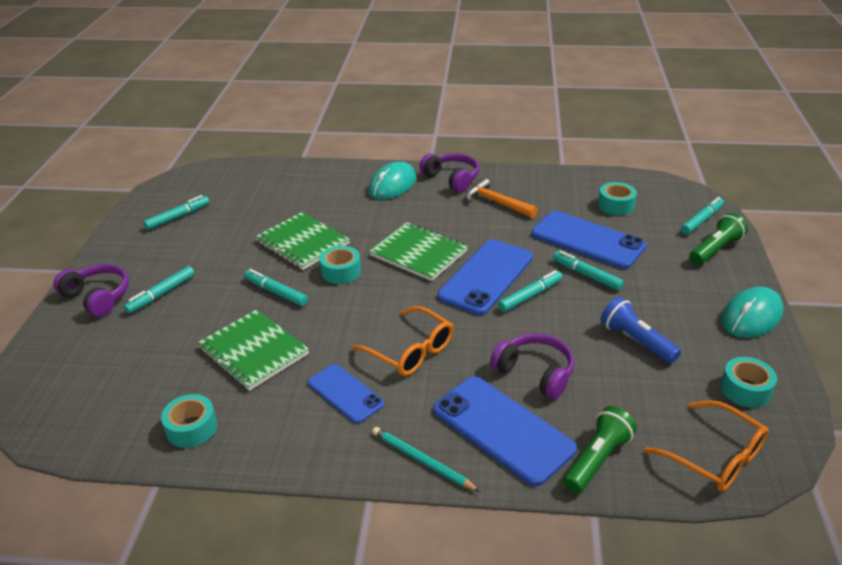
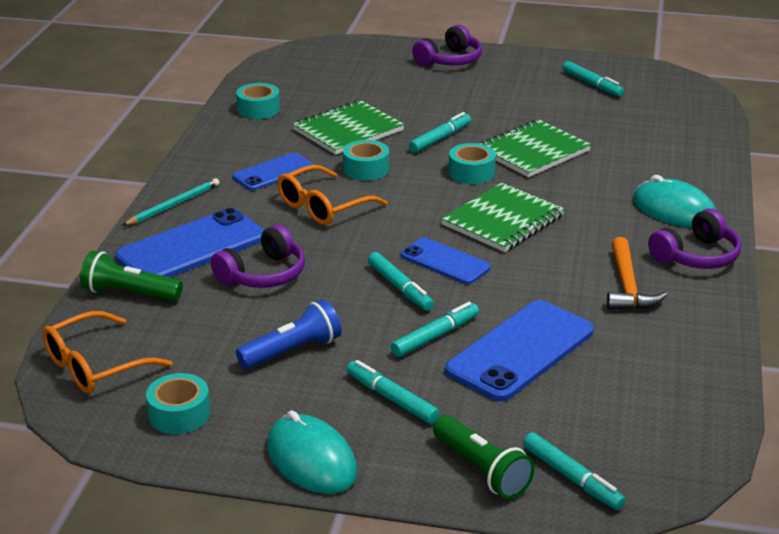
camera: 95 degrees right, 5 degrees down
(161, 294) = (448, 86): turquoise marker -> turquoise marker (392, 399)
(486, 277) = (445, 262): blue phone -> blue phone, size x0.60
(496, 202) = (627, 286): orange hammer -> orange hammer turned 135 degrees clockwise
(597, 459) = (129, 293): green flashlight -> green flashlight turned 150 degrees clockwise
(616, 205) = (621, 395): turquoise tape -> turquoise tape (366, 169)

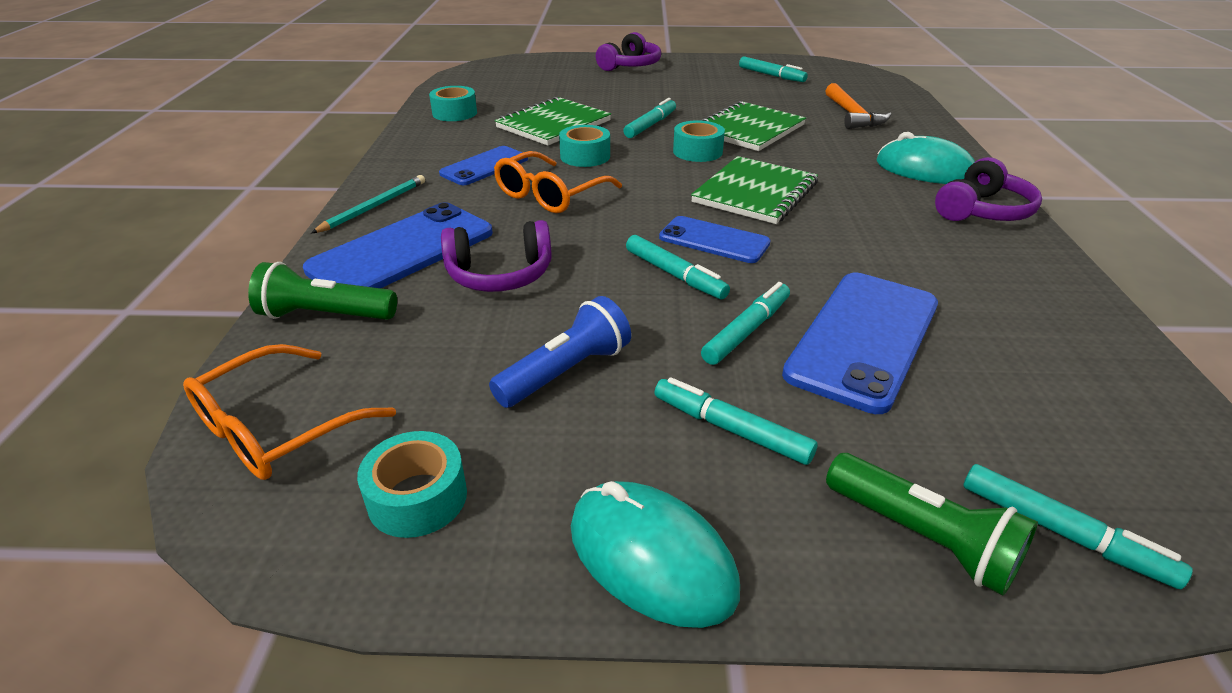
camera: 10 degrees left, 5 degrees up
(263, 274) = (500, 275): purple headphones -> purple headphones turned 45 degrees clockwise
(627, 286) = (935, 249): orange hammer -> orange hammer (852, 115)

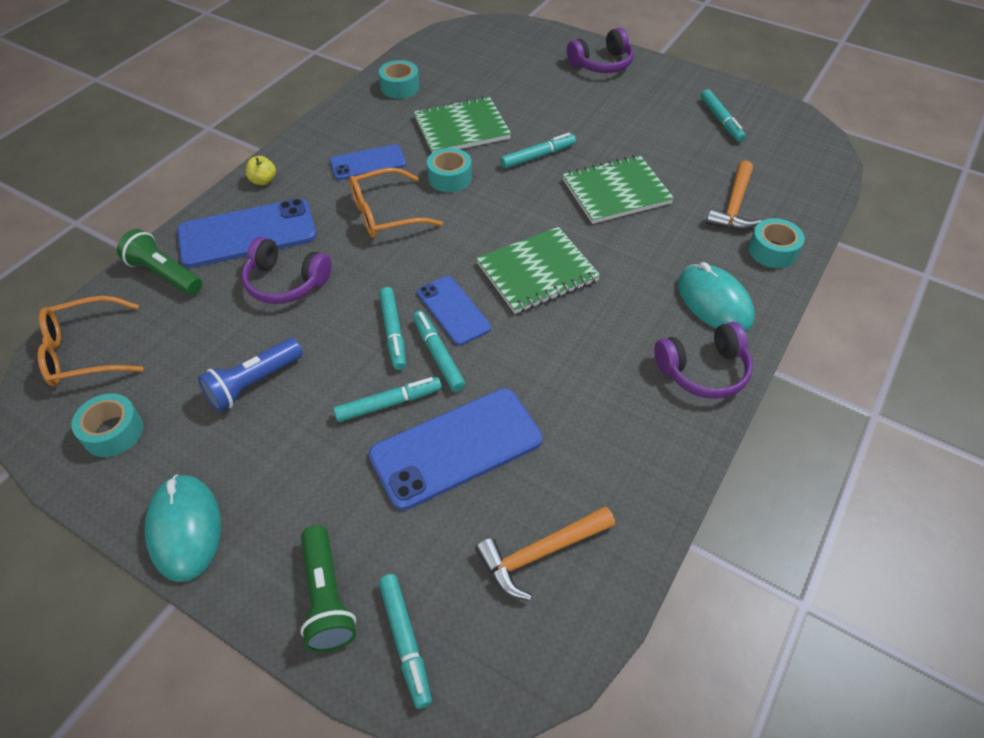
camera: 30 degrees right, 15 degrees up
(374, 207) = (263, 181): turquoise pencil -> yellow apple
(566, 372) = (253, 383): blue flashlight -> blue flashlight turned 150 degrees clockwise
(697, 151) = (542, 205): turquoise tape -> turquoise tape (772, 251)
(731, 429) = (302, 473): turquoise marker -> turquoise marker (438, 355)
(1061, 388) = (540, 554): none -> orange hammer

